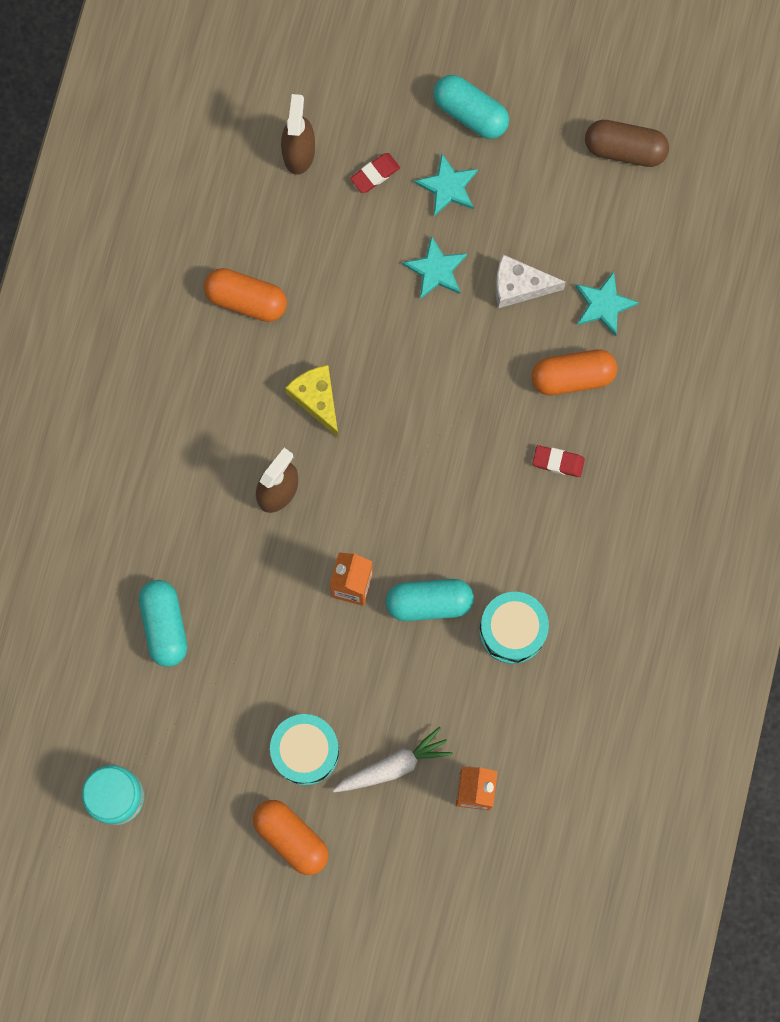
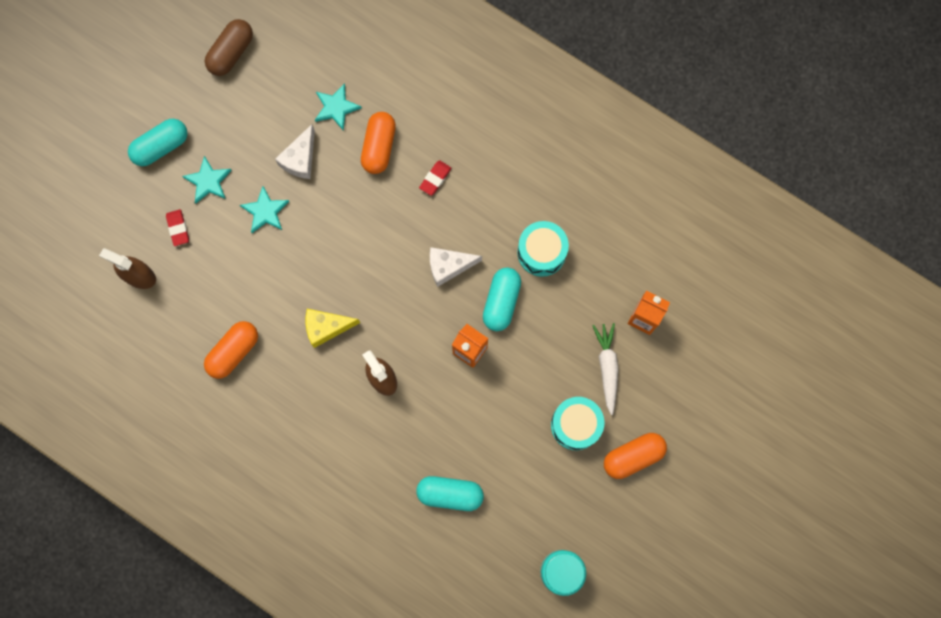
camera: 70 degrees left, 0 degrees up
(450, 520) = (448, 266): none -> white cheese

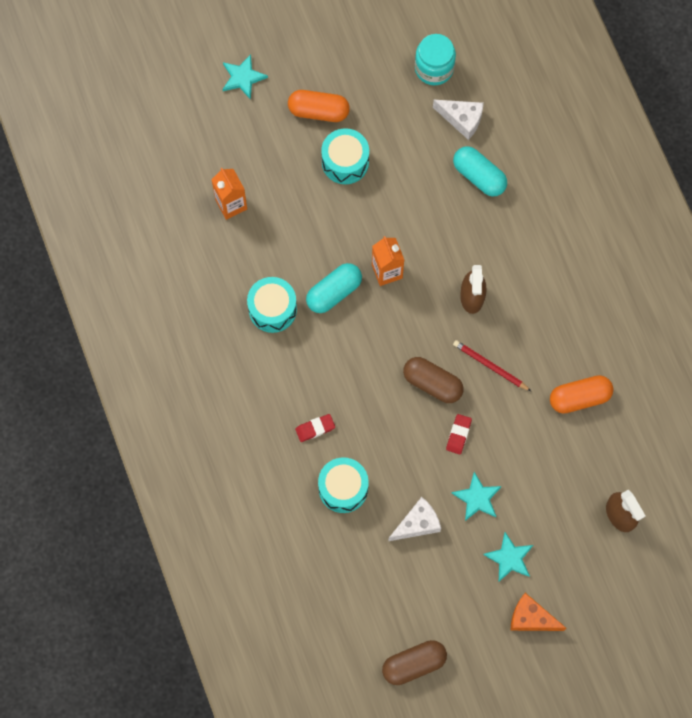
camera: 145 degrees left, 5 degrees down
(161, 146) = (531, 618): turquoise capsule -> orange cheese
(178, 228) = (561, 534): red eraser -> red eraser (458, 435)
(326, 327) = (490, 366): yellow cheese -> red pencil
(336, 107) = (355, 549): turquoise star -> turquoise star (243, 77)
(365, 280) = (432, 383): none -> brown capsule
(379, 147) = (343, 488): orange capsule -> turquoise drum
(448, 266) = (356, 348): white cheese -> white cheese (462, 119)
(607, 367) = (288, 187): white carrot -> none

